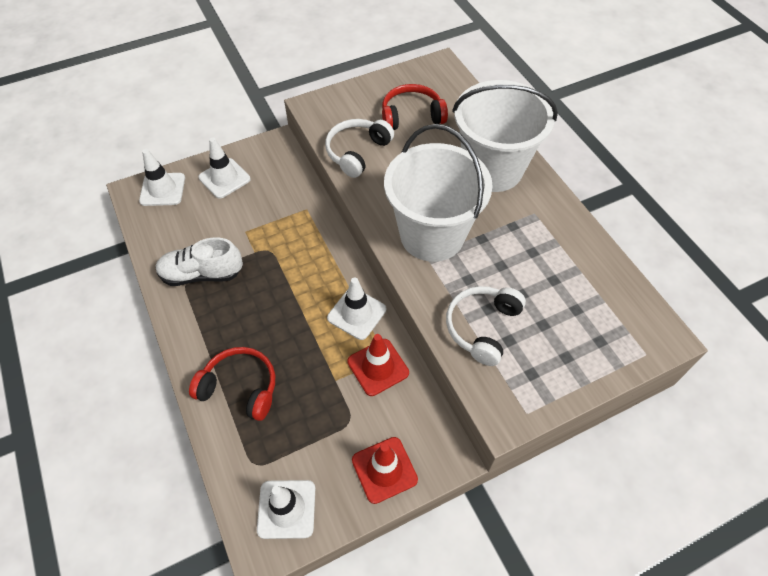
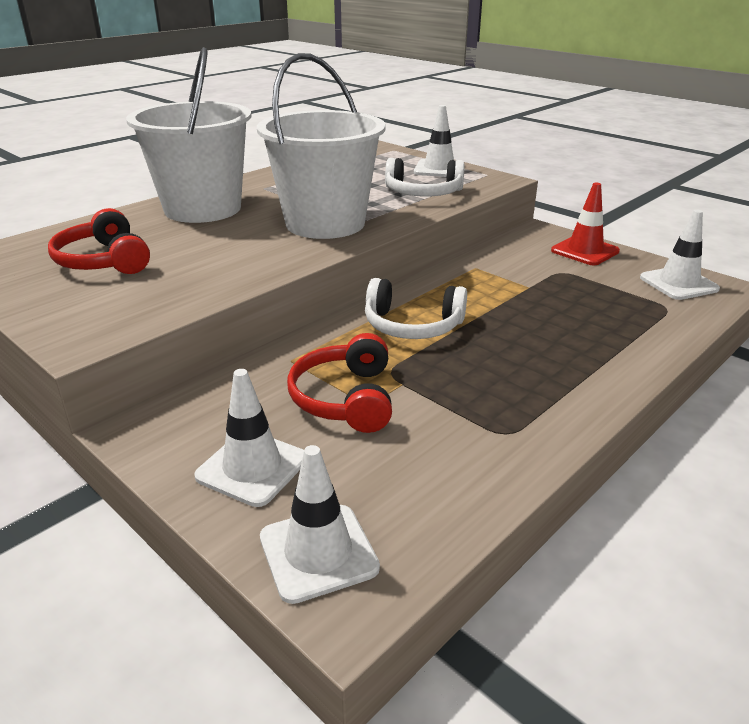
camera: 110 degrees left, 25 degrees down
(202, 274) = (479, 421): white shoe -> none
(240, 388) = (605, 338): red headphones -> red headphones (345, 398)
(356, 313) = (438, 291): white traffic cone -> white traffic cone (439, 169)
(357, 152) = (196, 284): white headphones -> white headphones (412, 325)
(378, 367) = (491, 269): red traffic cone -> none

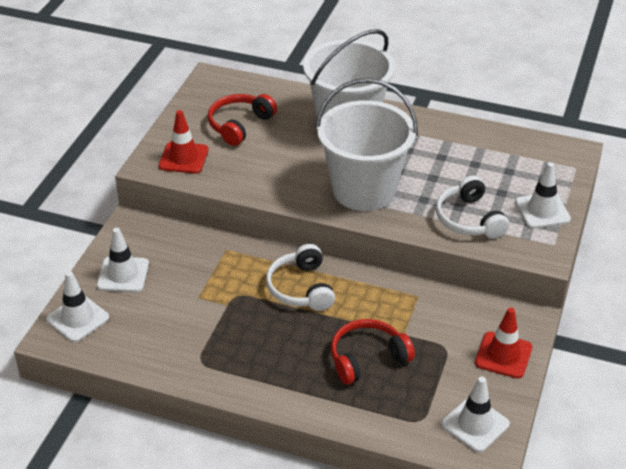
camera: 65 degrees right, 10 degrees up
(108, 310) = (183, 158): none -> red traffic cone
(345, 398) = (199, 286): red headphones -> red headphones (367, 358)

